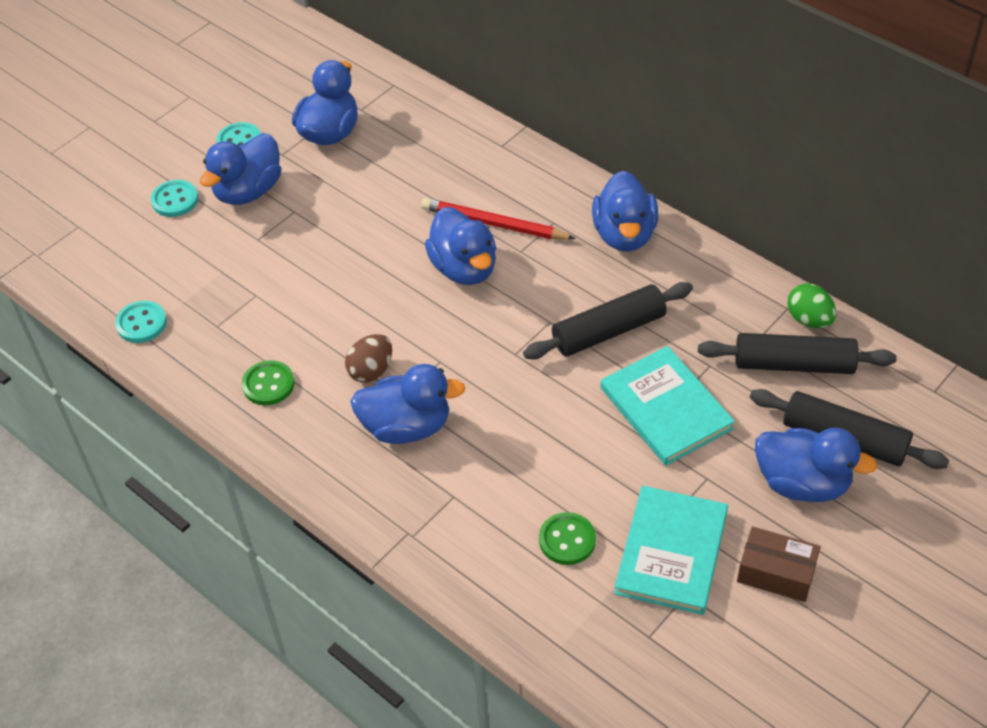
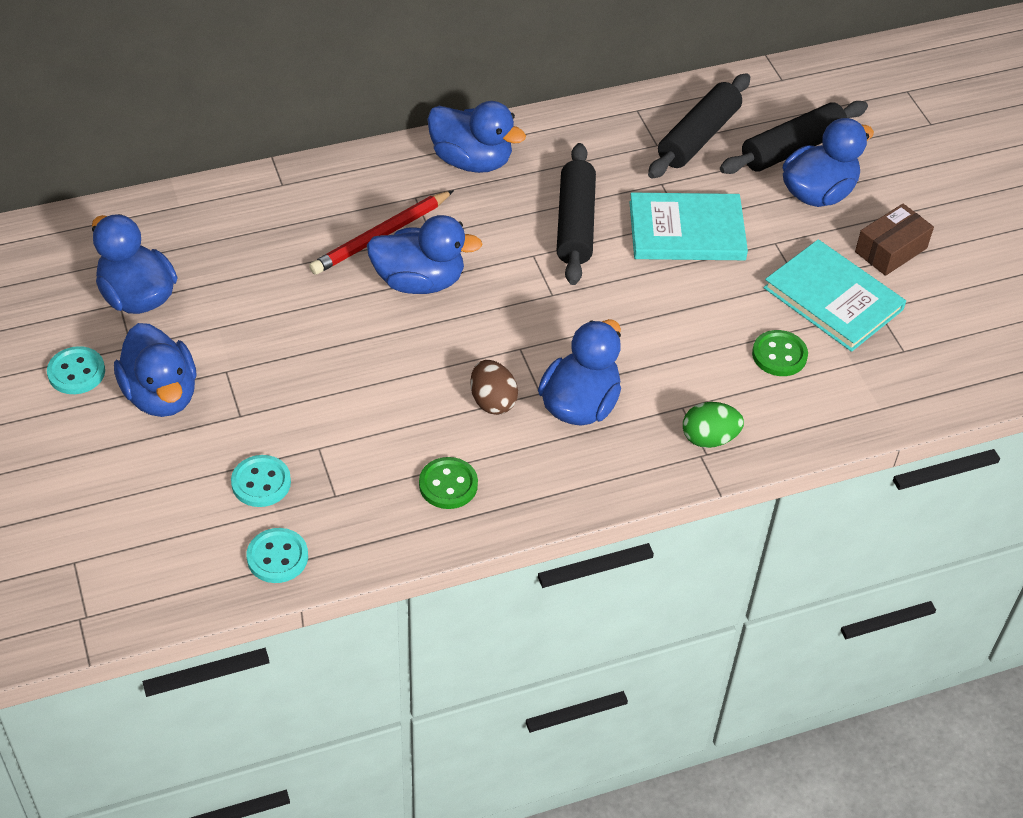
camera: 65 degrees left, 0 degrees up
(175, 200) = (115, 461): turquoise button -> turquoise button (261, 483)
(809, 319) = (659, 105): green egg -> green egg (709, 438)

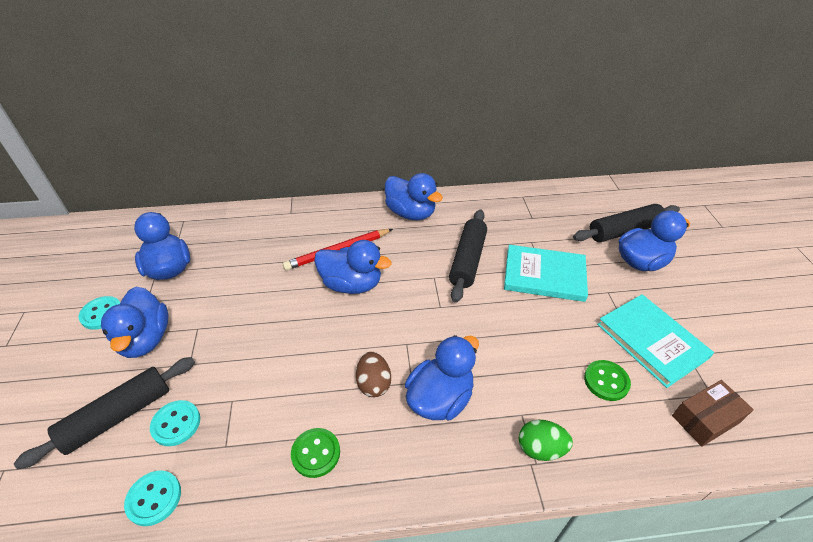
camera: 15 degrees right, 5 degrees down
(698, 137) = (560, 216): black rolling pin -> black rolling pin (118, 416)
(890, 250) = (697, 309): brown box -> brown box (705, 419)

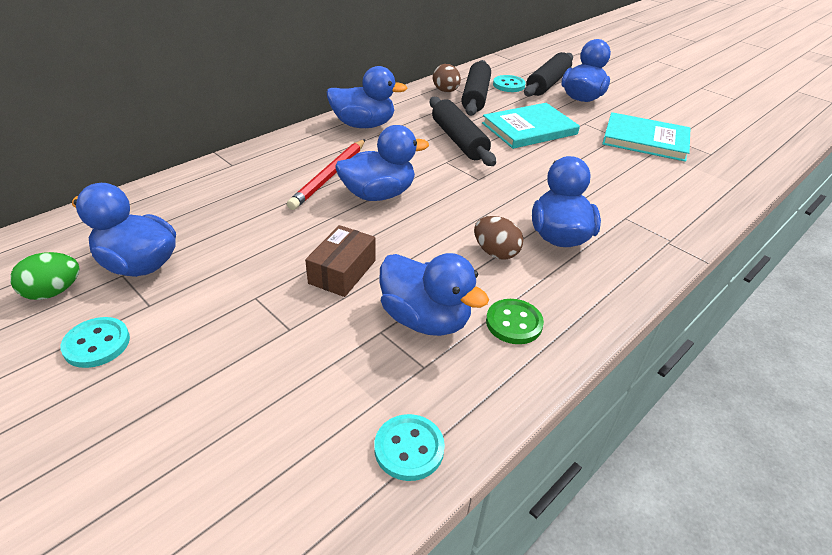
camera: 40 degrees left, 5 degrees down
(118, 416) = (263, 415): black rolling pin -> black rolling pin (475, 96)
(145, 339) = (199, 336): blue duck -> blue duck (425, 319)
(176, 424) = (346, 381): turquoise button -> turquoise button (508, 85)
(514, 204) = (446, 91): none -> brown egg
(540, 448) = (662, 230): green egg -> green egg (53, 292)
(606, 381) = (649, 174): green button -> none
(705, 419) = (724, 168): brown box -> brown box (342, 272)

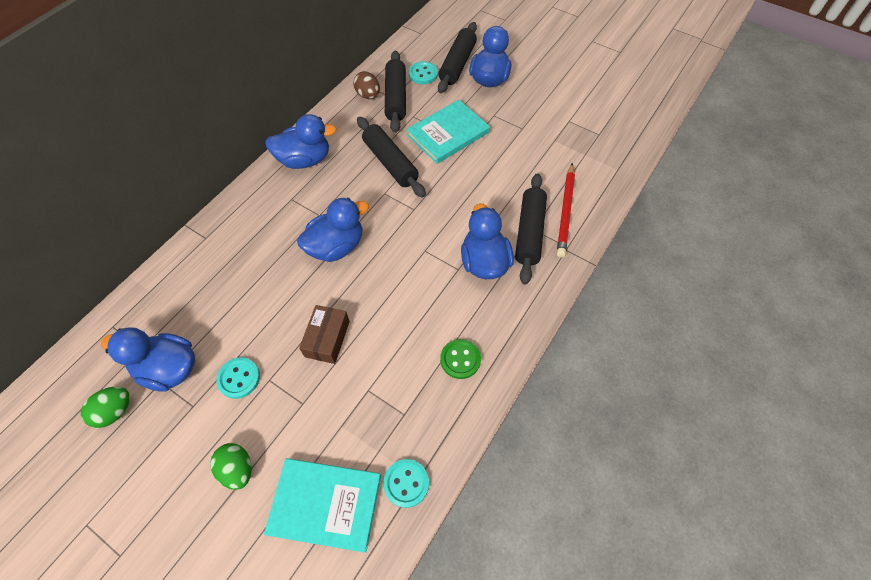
camera: 10 degrees left, 20 degrees up
(97, 344) = (168, 451): turquoise button -> turquoise button (239, 378)
(176, 382) = (238, 469): none -> green egg
(329, 176) = (291, 233): red pencil -> red pencil (565, 212)
(425, 319) = (397, 371): blue duck -> none
(495, 252) = (438, 291): brown egg -> none
(620, 220) = (529, 232): none -> black rolling pin
(645, 140) = (545, 127): turquoise book -> turquoise book (325, 504)

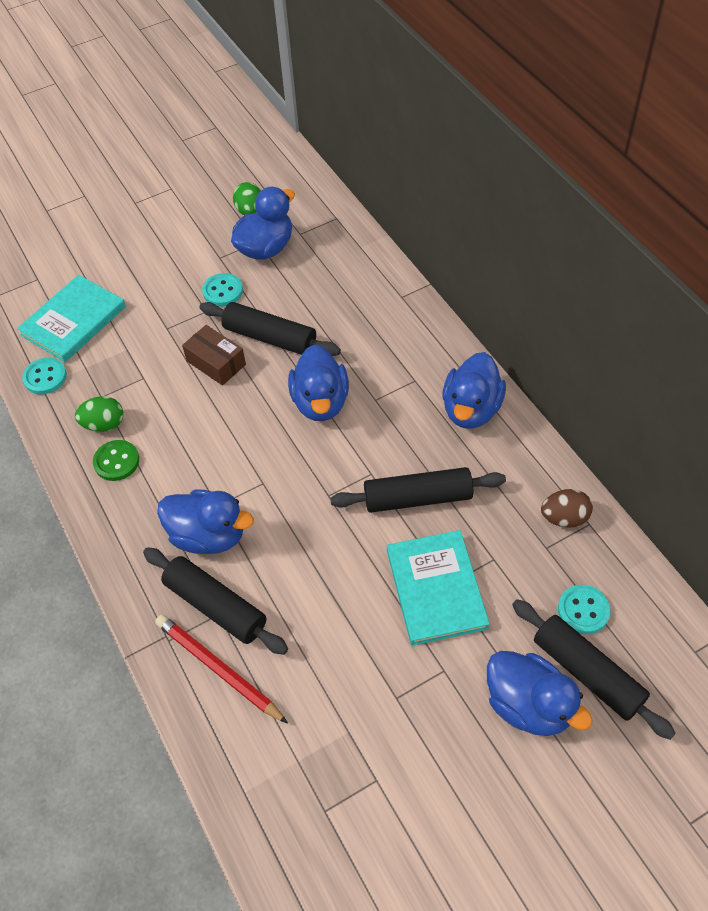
camera: 120 degrees right, 5 degrees down
(238, 469) = (144, 275): green egg -> green egg (104, 424)
(395, 98) = (543, 551): black rolling pin -> black rolling pin (270, 337)

